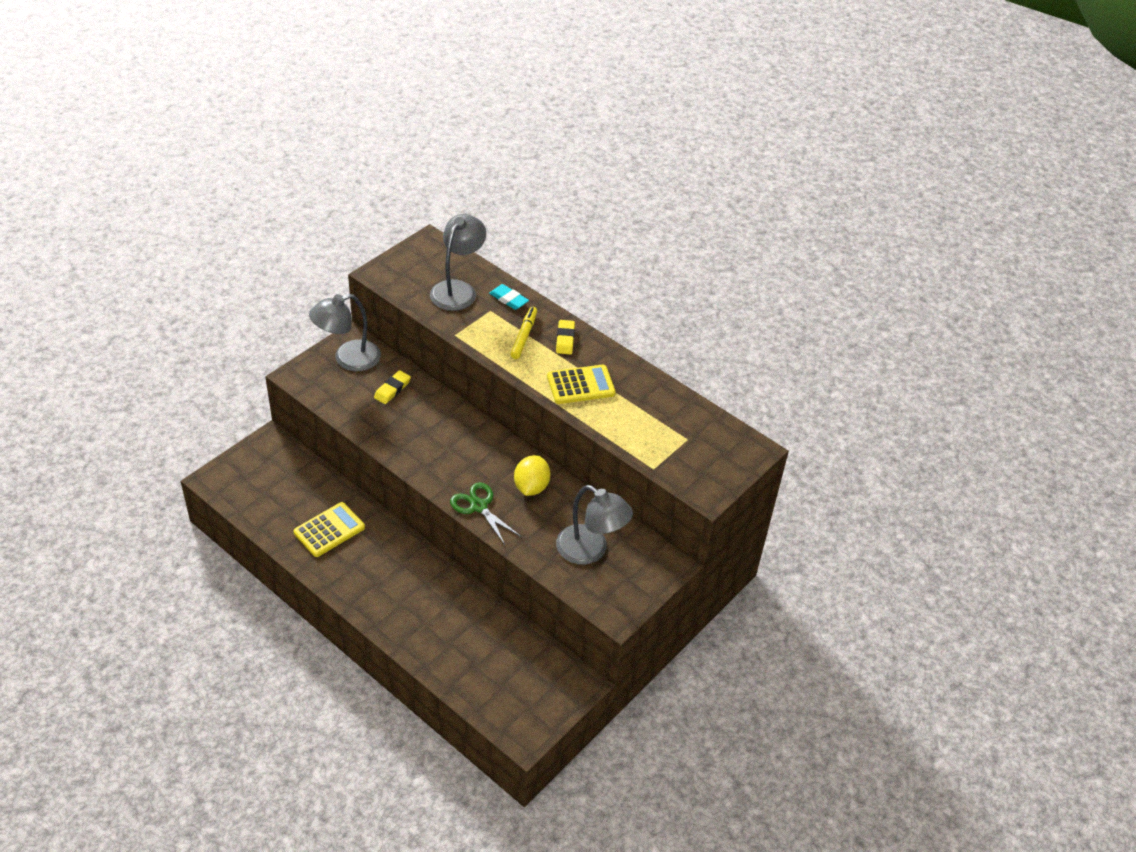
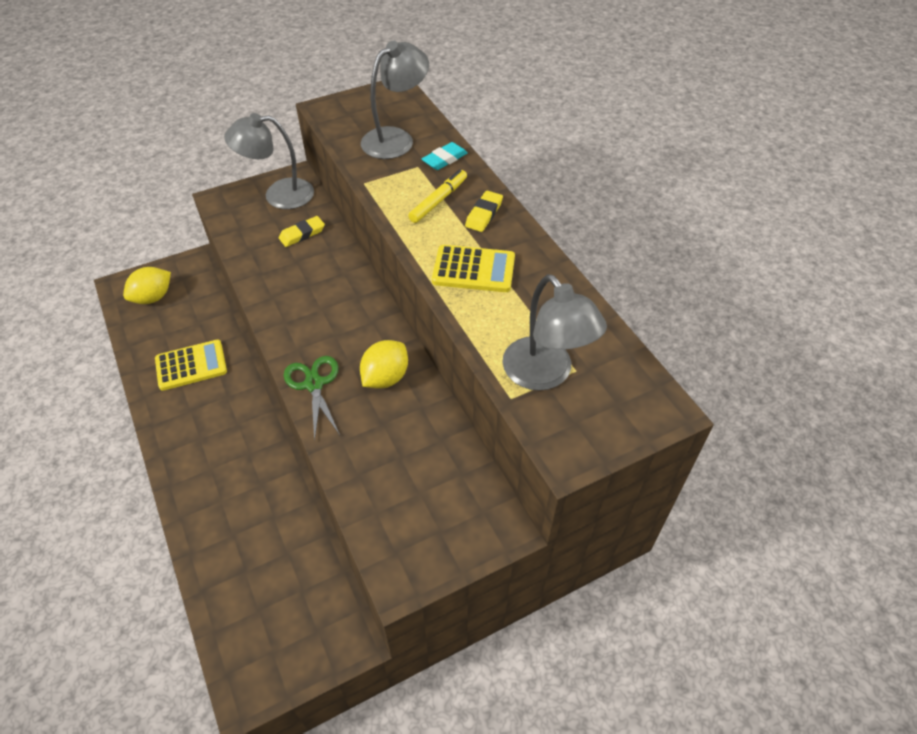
camera: 25 degrees right, 5 degrees up
(252, 482) = (153, 297): none -> yellow lemon
(508, 299) = (444, 159): turquoise eraser -> turquoise eraser turned 75 degrees clockwise
(590, 551) = (412, 478): grey lamp -> grey lamp (545, 374)

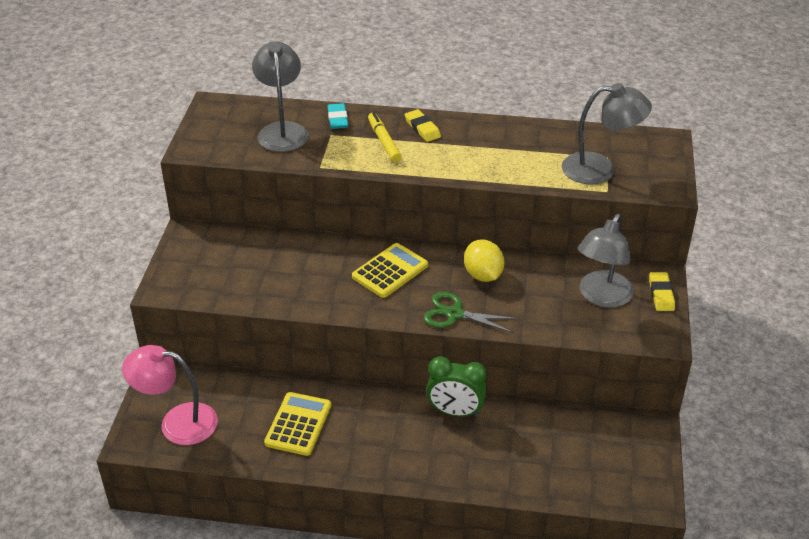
camera: 55 degrees left, 10 degrees down
(153, 297) = (177, 422): yellow lemon -> pink lamp
(269, 461) = (455, 412): none -> green clock
(278, 195) = (201, 251): grey lamp -> grey lamp (601, 297)
(302, 234) = (272, 257): yellow eraser -> yellow eraser (661, 294)
(473, 269) = (475, 157): yellow calculator -> yellow calculator (390, 271)

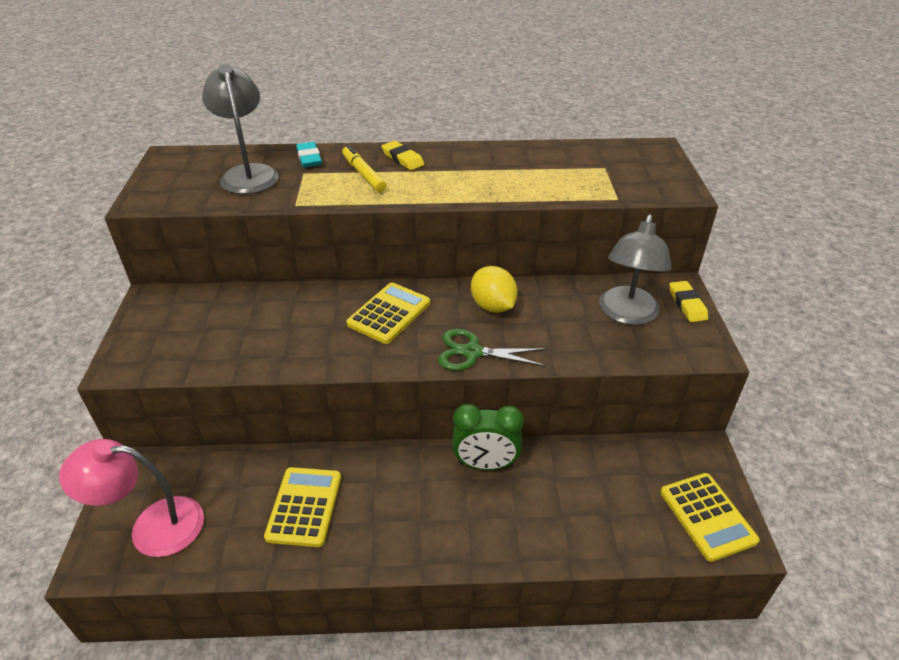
camera: 10 degrees left, 0 degrees up
(600, 169) = (602, 179): grey lamp -> none
(634, 478) = (707, 516): none -> yellow calculator

